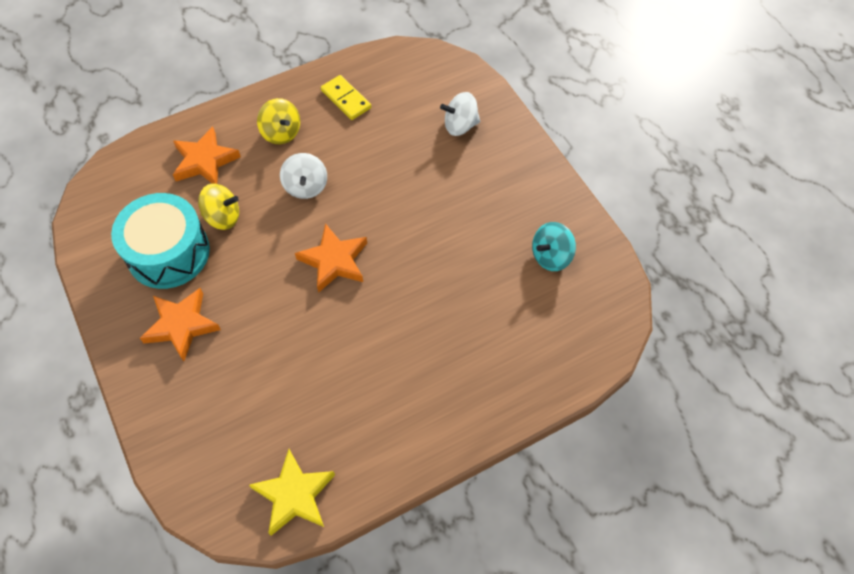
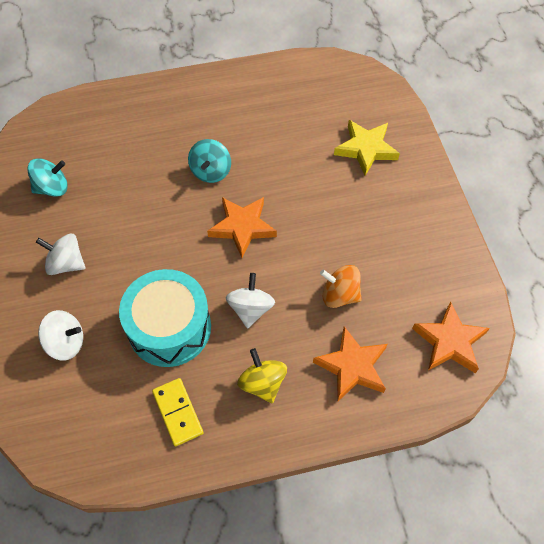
camera: 165 degrees left, 0 degrees up
(168, 252) = (395, 270): turquoise drum -> turquoise drum (169, 327)
(181, 325) = (386, 202): orange star -> orange star (449, 342)
(223, 217) = (339, 295): yellow spinning top -> orange spinning top
(294, 495) = (312, 75): yellow star -> yellow star (366, 149)
(387, 316) = (211, 171): none -> turquoise spinning top
(495, 187) = (66, 263): none -> white spinning top

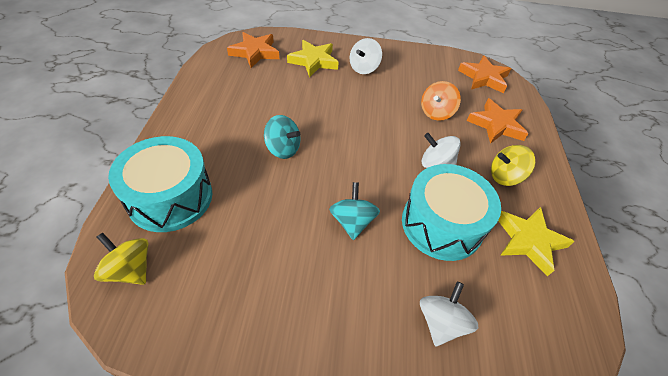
camera: 75 degrees left, 10 degrees down
(52, 188) = (223, 291): turquoise spinning top -> turquoise spinning top (352, 222)
(53, 128) = (130, 269): none -> yellow spinning top
(66, 263) = (338, 299): white spinning top -> white spinning top (364, 68)
(123, 119) = (170, 197): none -> turquoise drum
(177, 412) = (528, 241): yellow domino -> yellow star
(242, 227) = (353, 146): orange star -> orange star (255, 52)

